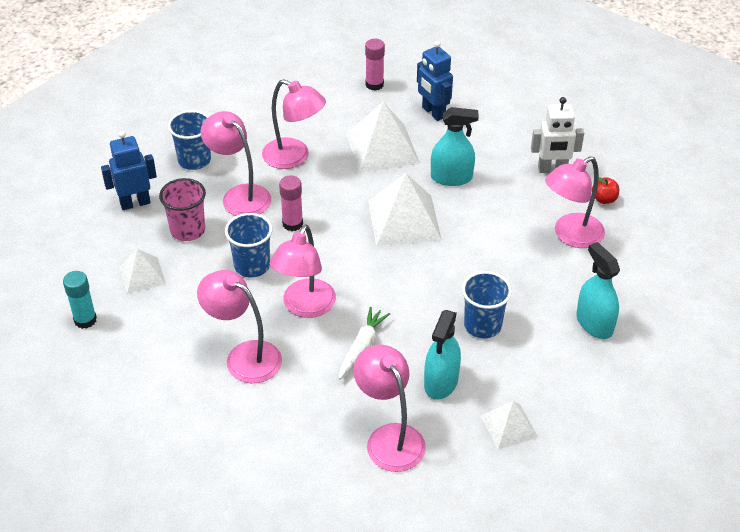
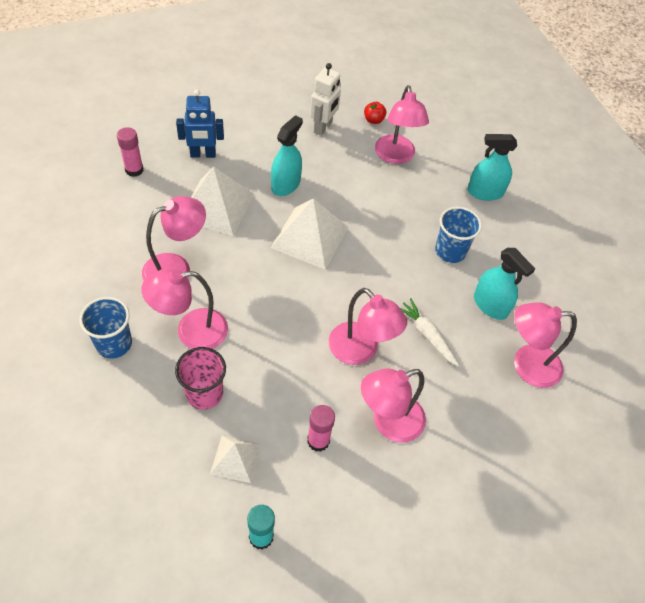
camera: 65 degrees left, 10 degrees up
(135, 203) = (132, 420): blue robot -> none
(252, 266) = (286, 365): blue cup -> none
(292, 224) = (257, 311): pink glue stick -> pink glue stick (318, 441)
(509, 426) = (551, 289): white pyramid -> none

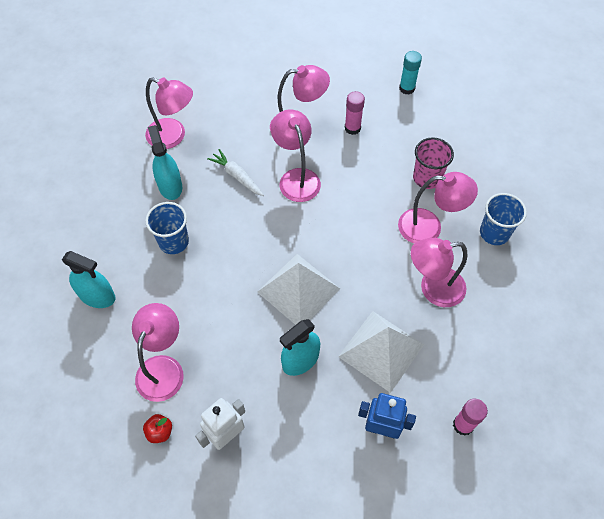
camera: 155 degrees left, 5 degrees up
(236, 458) = (413, 132): white pyramid -> none
(427, 335) = (237, 176): white carrot -> white carrot turned 150 degrees clockwise

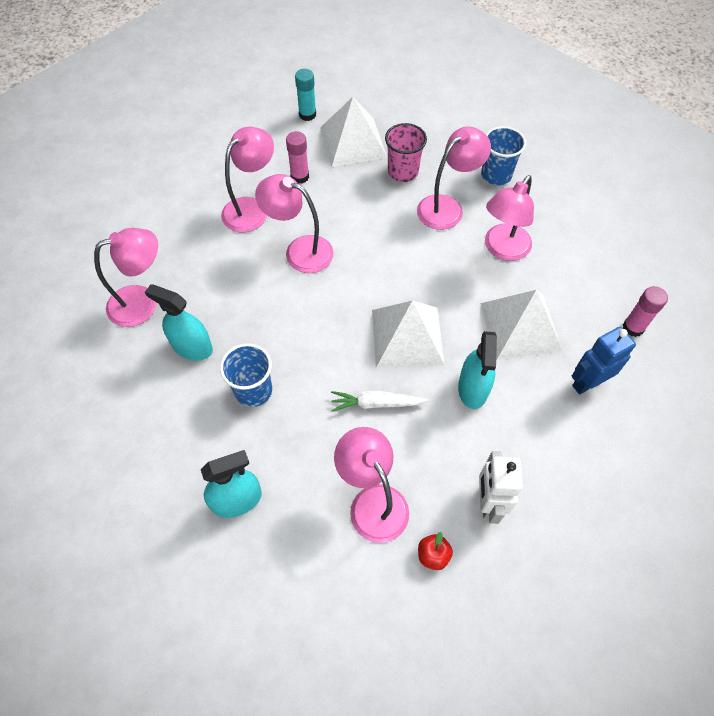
camera: 45 degrees left, 0 degrees up
(237, 176) = (245, 290): white carrot -> white carrot (376, 403)
(416, 130) = (353, 142): none -> white pyramid

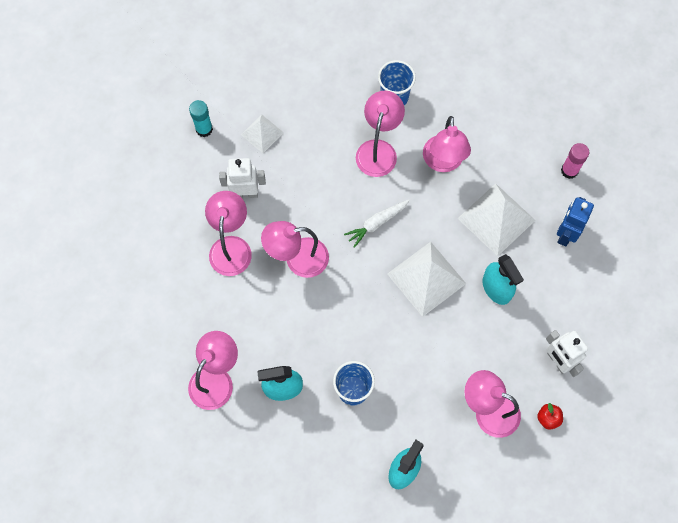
camera: 35 degrees left, 10 degrees up
(300, 176) = (245, 193): pink glue stick -> white robot
(353, 142) = (262, 133): white pyramid -> white pyramid, size x0.57
(376, 403) = (441, 342): white carrot -> white carrot (376, 223)
(403, 172) = (322, 138): pink cup -> none

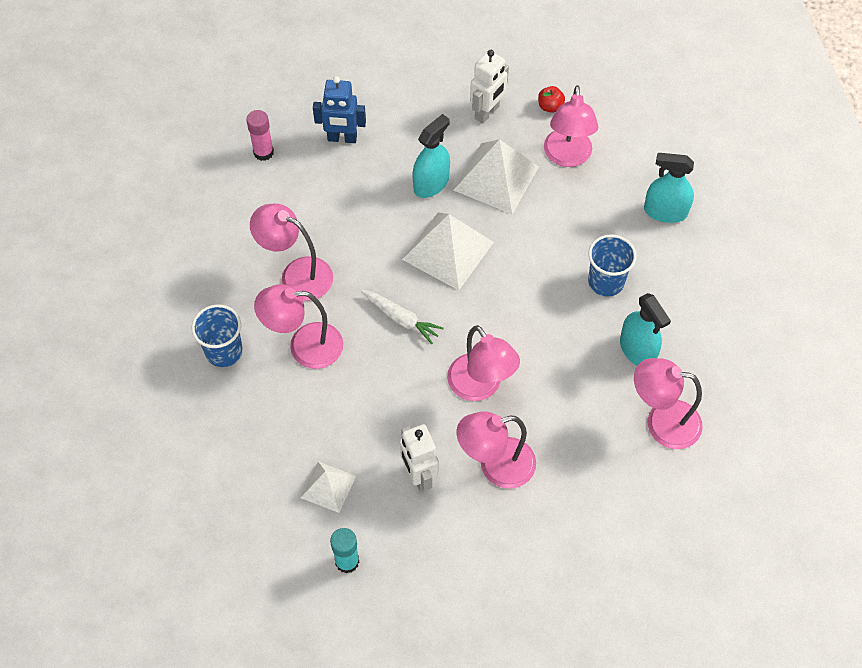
camera: 110 degrees left, 10 degrees down
(443, 162) = (297, 274): pink lamp -> pink lamp turned 135 degrees counterclockwise
(496, 219) = (349, 204): white pyramid -> white pyramid (496, 178)

